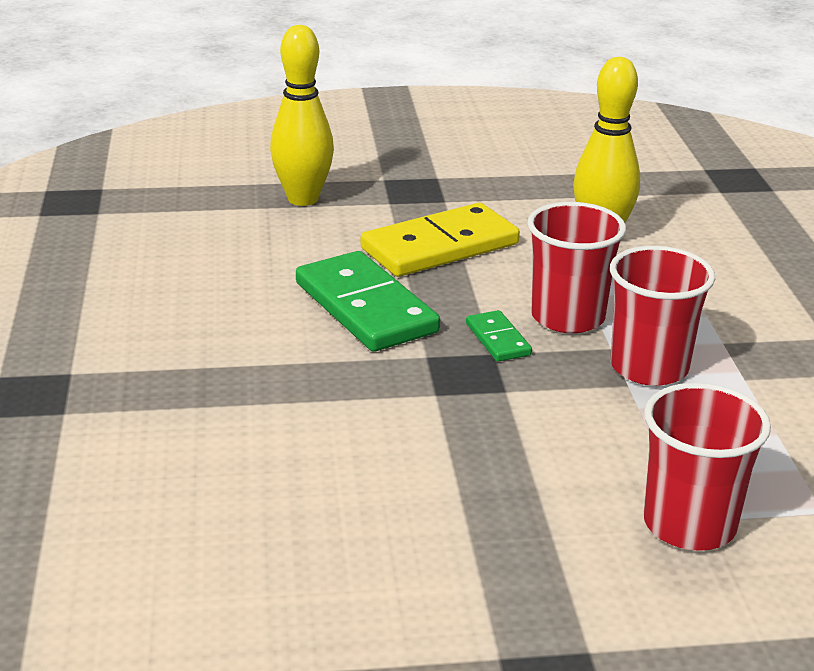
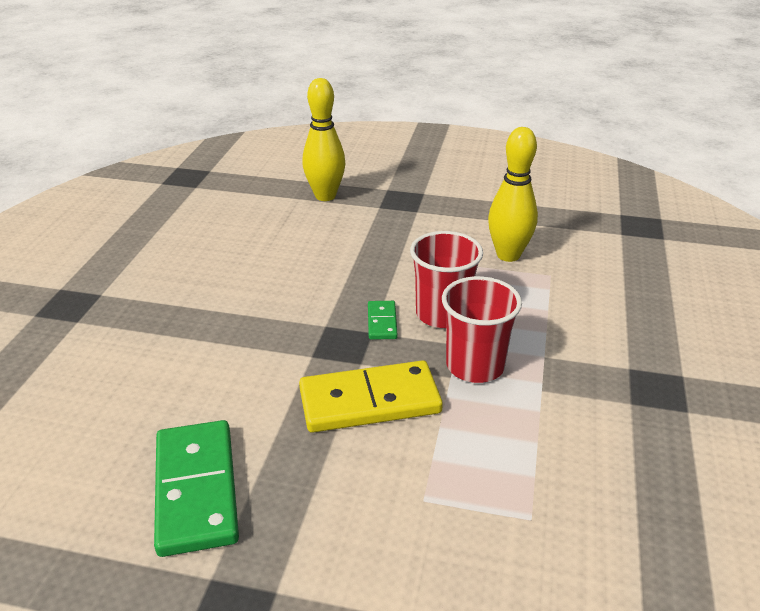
camera: 20 degrees right, 5 degrees up
(366, 307) = (311, 281): green domino -> green domino (197, 490)
(439, 246) = (390, 244): yellow domino -> yellow domino (369, 401)
(689, 525) = (419, 504): red cup -> none

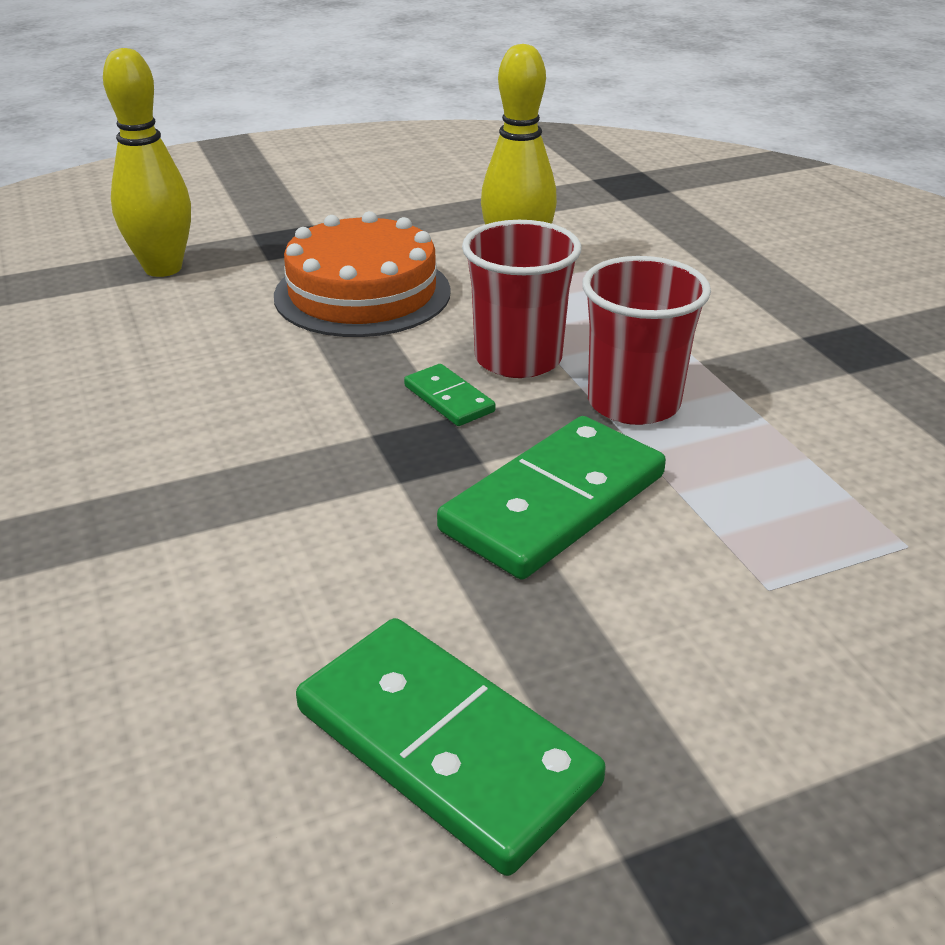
camera: 35 degrees left, 0 degrees up
(369, 401) = (553, 503): yellow domino -> green domino
(404, 244) = (362, 293): none -> orange cake

